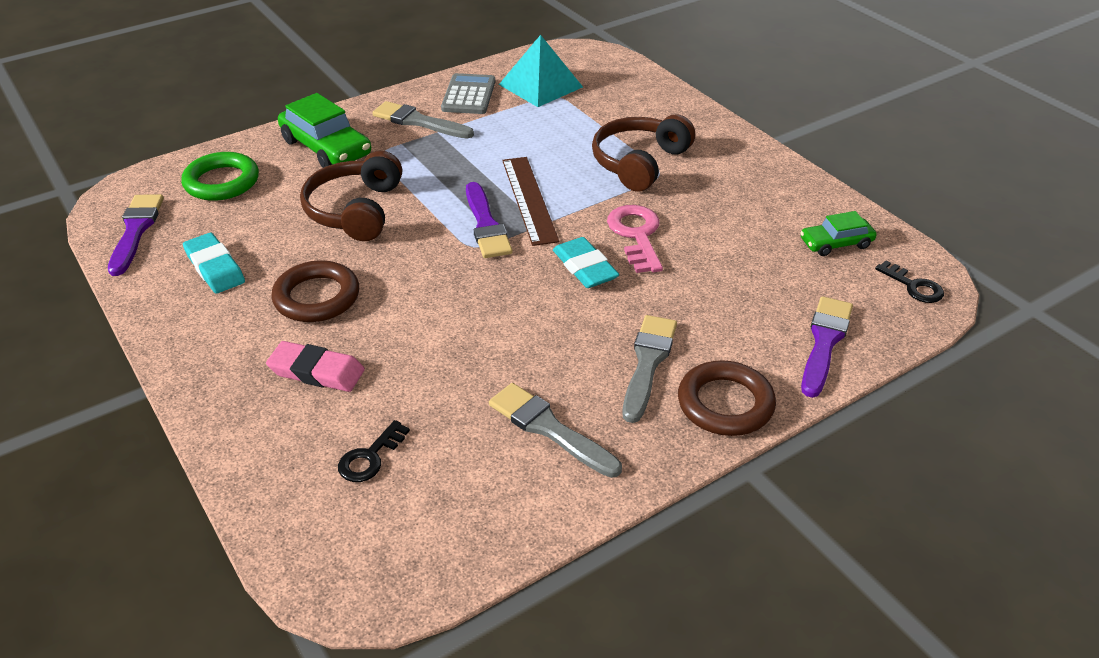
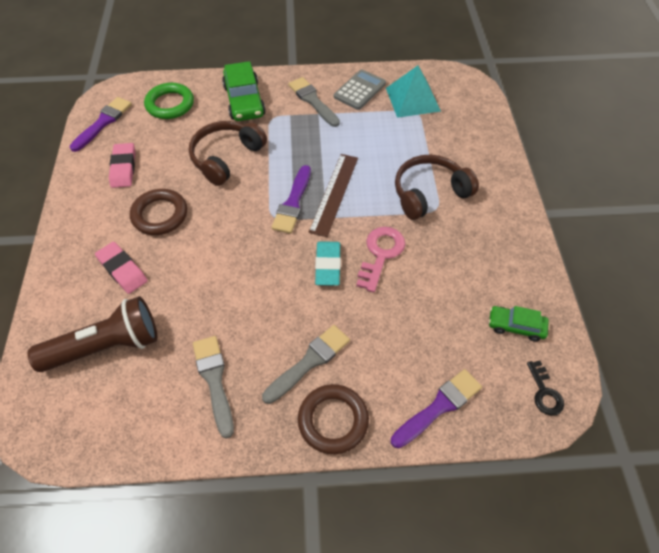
camera: 30 degrees right, 15 degrees up
(215, 268) = (123, 168): turquoise eraser -> pink eraser
(370, 457) = (106, 346): black key -> brown flashlight

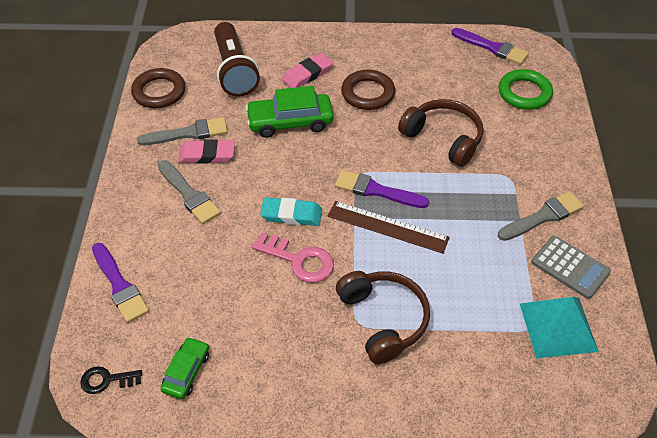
camera: 95 degrees right, 5 degrees down
(123, 168) = (429, 66): pink eraser -> pink eraser (207, 155)
(244, 101) = (536, 153): green car -> green car (290, 122)
(333, 420) = (131, 207): brown ring -> brown ring (159, 92)

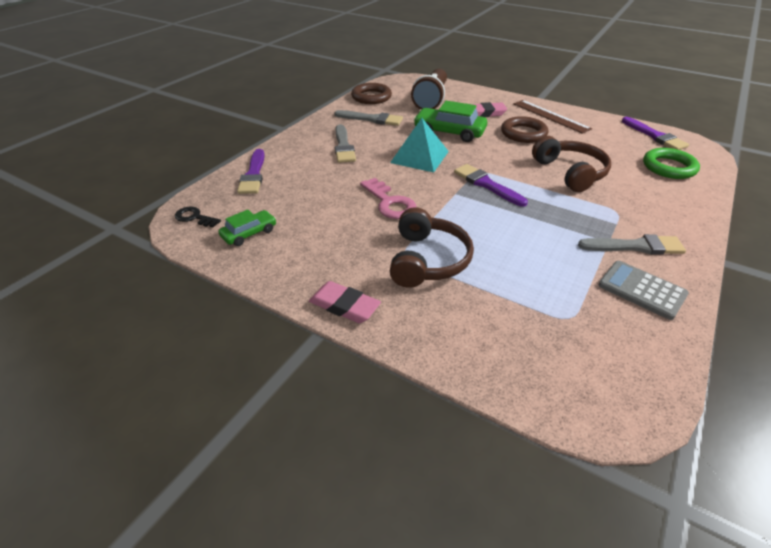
camera: 30 degrees right, 10 degrees down
(207, 155) = (374, 132): pink eraser -> pink eraser (344, 306)
(291, 214) = (406, 177): turquoise eraser -> none
(387, 226) = (479, 207): brown ruler -> brown ruler (550, 116)
(558, 327) = (598, 328): turquoise pyramid -> turquoise pyramid (419, 157)
(570, 267) = (642, 290): grey calculator -> grey calculator turned 150 degrees clockwise

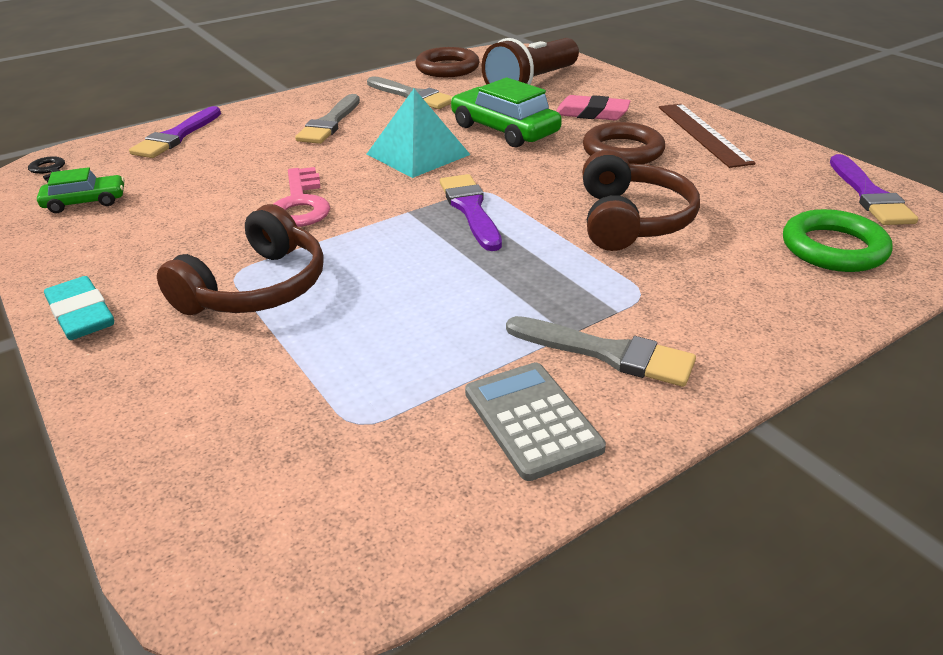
camera: 25 degrees right, 5 degrees down
(344, 306) = (81, 314): pink eraser -> turquoise eraser

